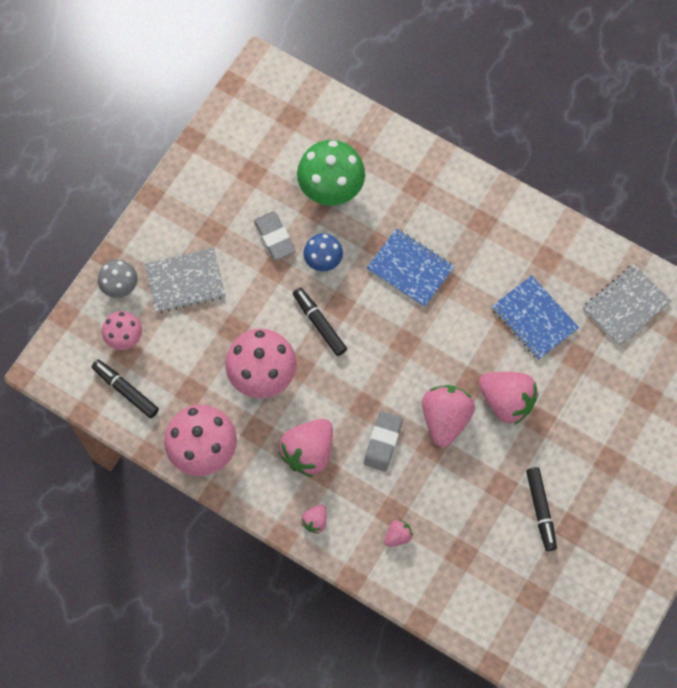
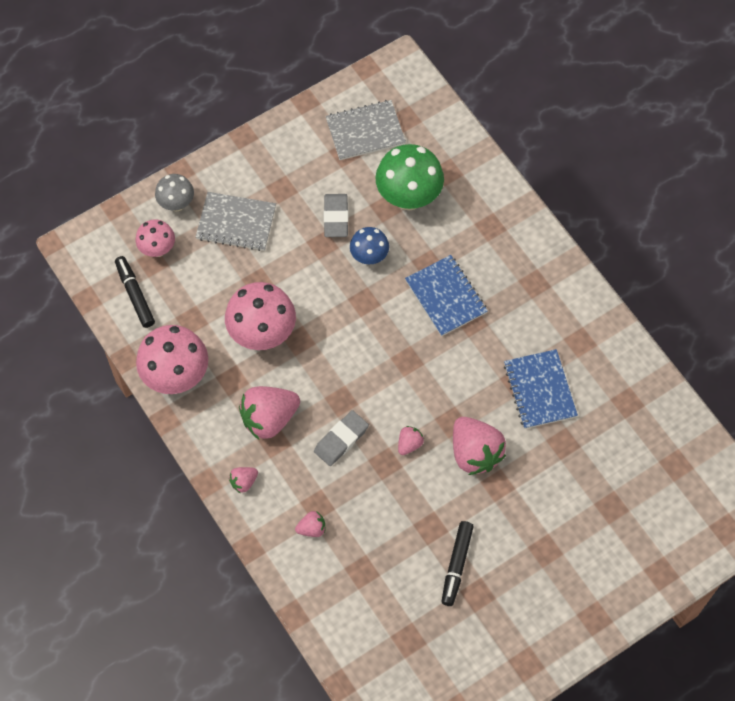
camera: 25 degrees right, 5 degrees down
(319, 324) = (337, 310): black marker -> none
(445, 419) = (409, 444): pink strawberry -> pink strawberry, size x0.48
(625, 306) = (634, 416): grey notebook -> grey notebook (365, 131)

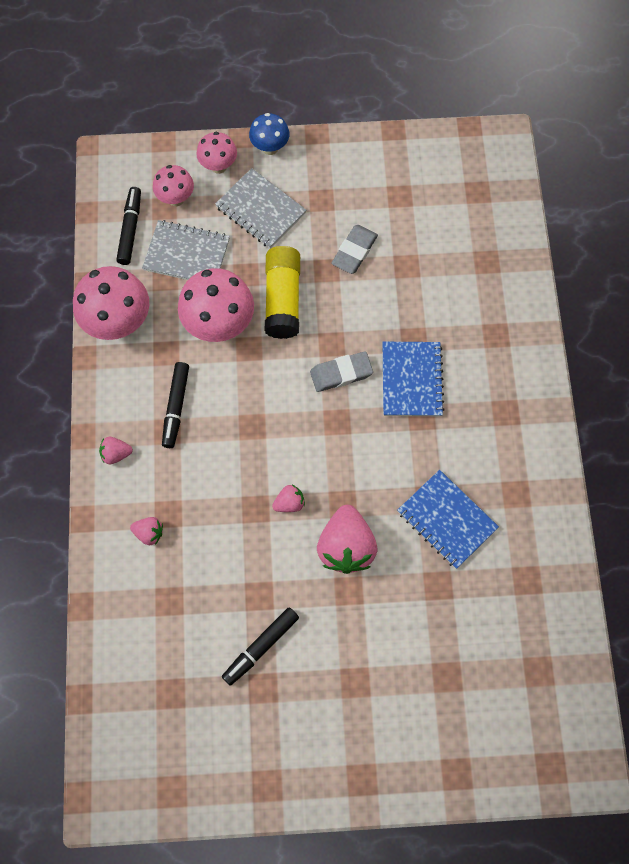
camera: 30 degrees right, 5 degrees up
(176, 204) = (218, 166): grey mushroom -> pink mushroom
(269, 419) = (176, 407): pink strawberry -> black marker
(301, 286) = (283, 299): none -> yellow glue stick
(341, 440) = (229, 463): grey eraser -> grey eraser (341, 373)
(365, 131) = (432, 185): grey notebook -> grey notebook (187, 254)
(369, 257) = (362, 304): blue mushroom -> blue mushroom (270, 147)
(408, 197) = (434, 267): green mushroom -> none
(539, 390) = (446, 520): blue notebook -> blue notebook turned 60 degrees counterclockwise

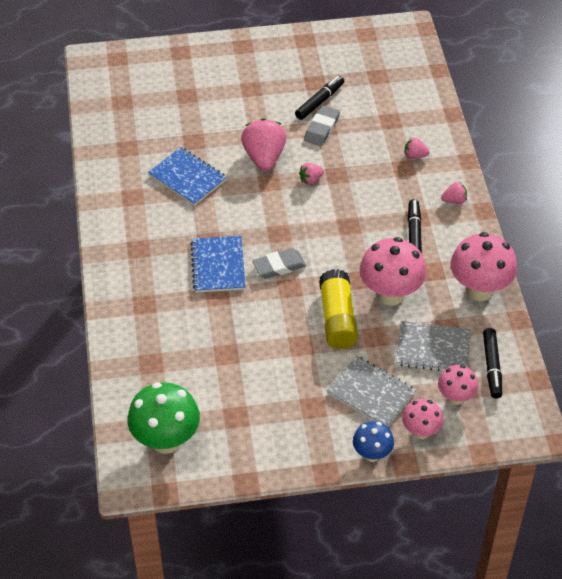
camera: 175 degrees right, 20 degrees down
(354, 251) = (276, 362): grey eraser -> grey eraser (321, 128)
(469, 176) = (166, 441): none -> green mushroom

